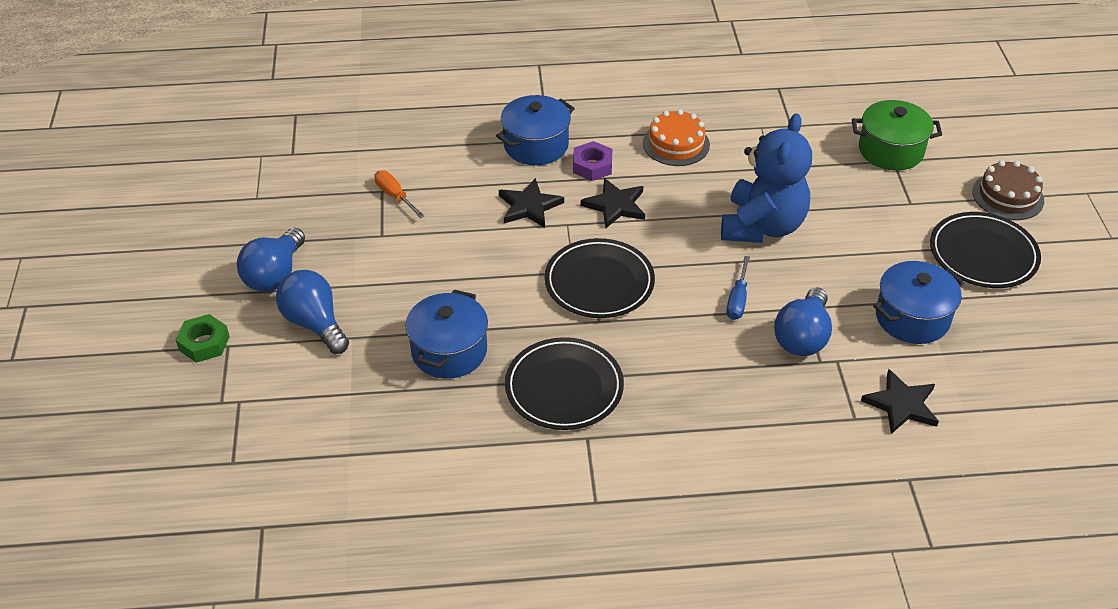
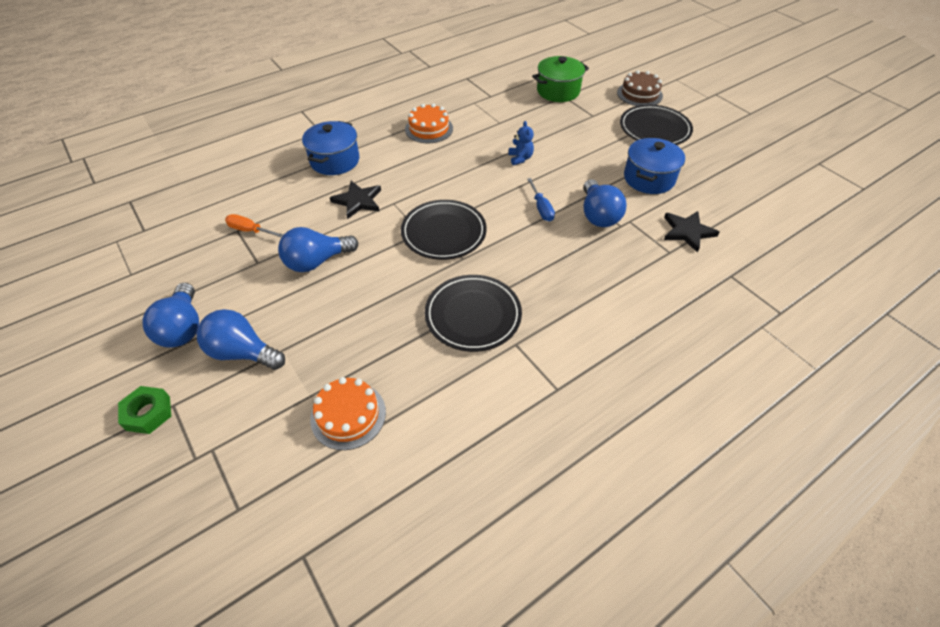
camera: 30 degrees left, 5 degrees up
(374, 428) = (348, 415): none -> orange cake
(441, 259) = (316, 261): none -> blue light bulb
(449, 351) = (368, 326): blue pot -> none
(592, 166) = (383, 160): purple nut -> none
(615, 205) = (417, 179): black star -> none
(762, 226) = (520, 158): blue teddy bear -> blue teddy bear, size x0.41

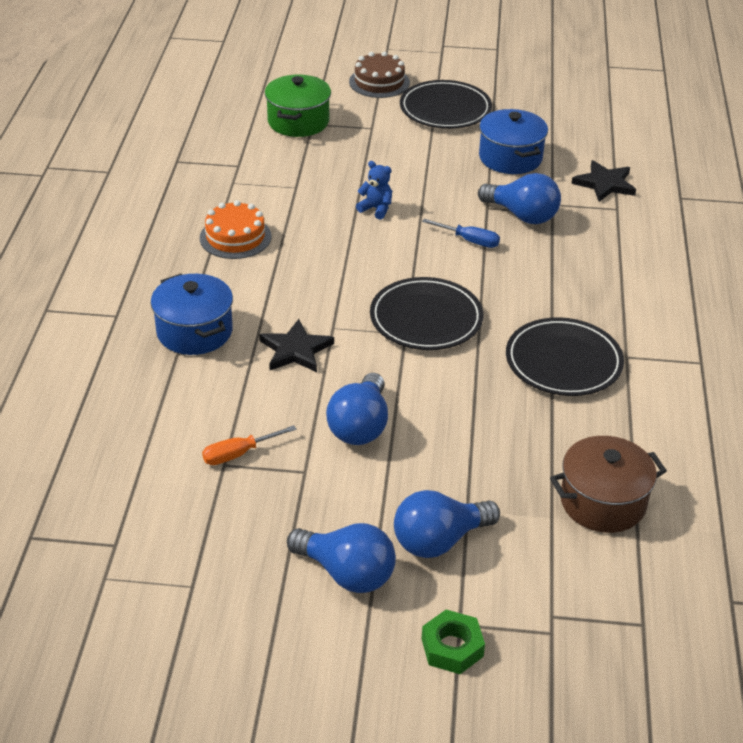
camera: 50 degrees left, 10 degrees down
(348, 415) = (603, 502): orange cake -> brown pot

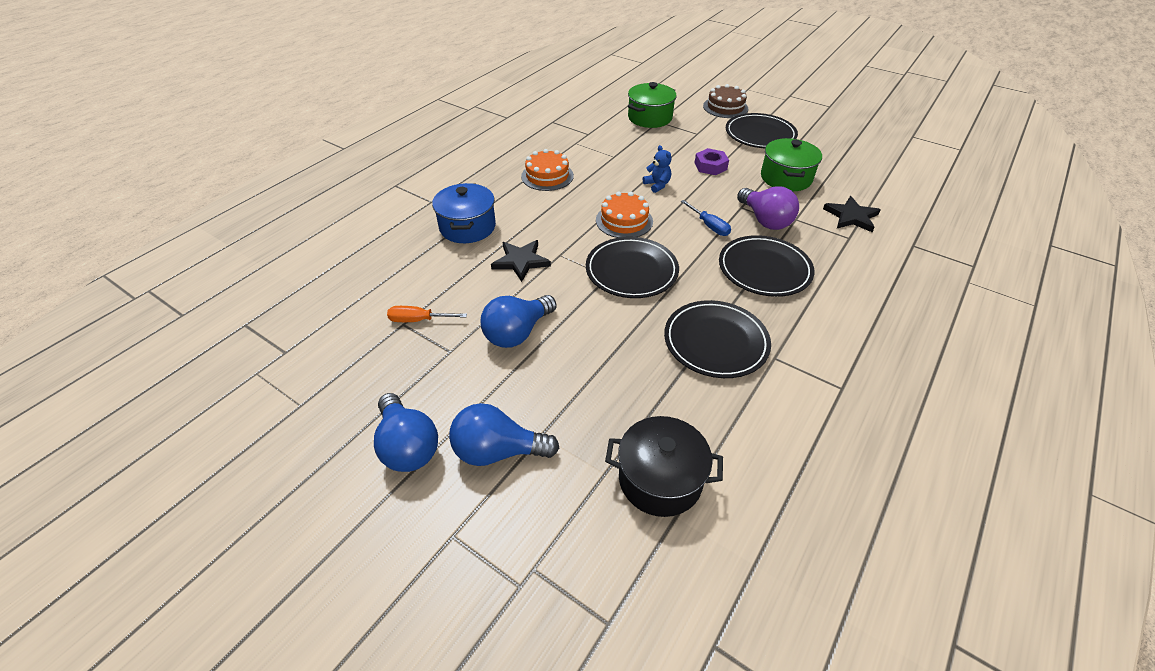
camera: 30 degrees right, 5 degrees up
(373, 264) = (624, 221): none -> orange cake
(418, 167) = (710, 166): none -> purple nut
(452, 647) = (428, 555): green nut -> none
(510, 158) = (786, 178): blue pot -> green pot
(522, 215) = (765, 220): blue light bulb -> purple light bulb
(558, 271) = (764, 269): none -> black plate
(603, 502) = (660, 479): brown pot -> black pot

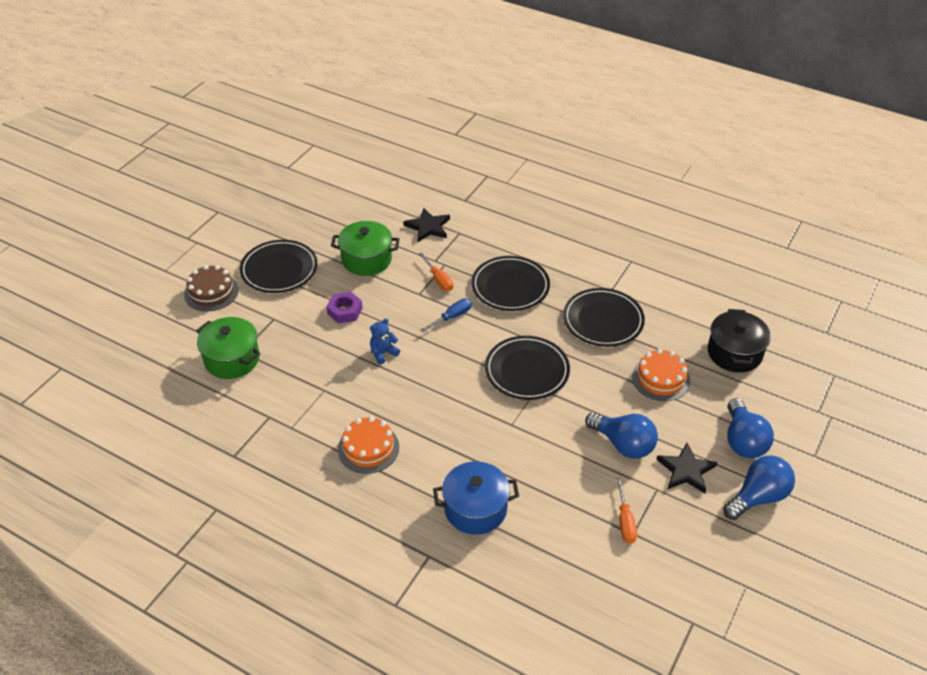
camera: 95 degrees left, 0 degrees up
(521, 261) = (526, 454): black star -> black star (686, 470)
(624, 221) = (450, 378): orange cake -> orange cake (660, 378)
(765, 220) = (439, 280): purple light bulb -> orange screwdriver

